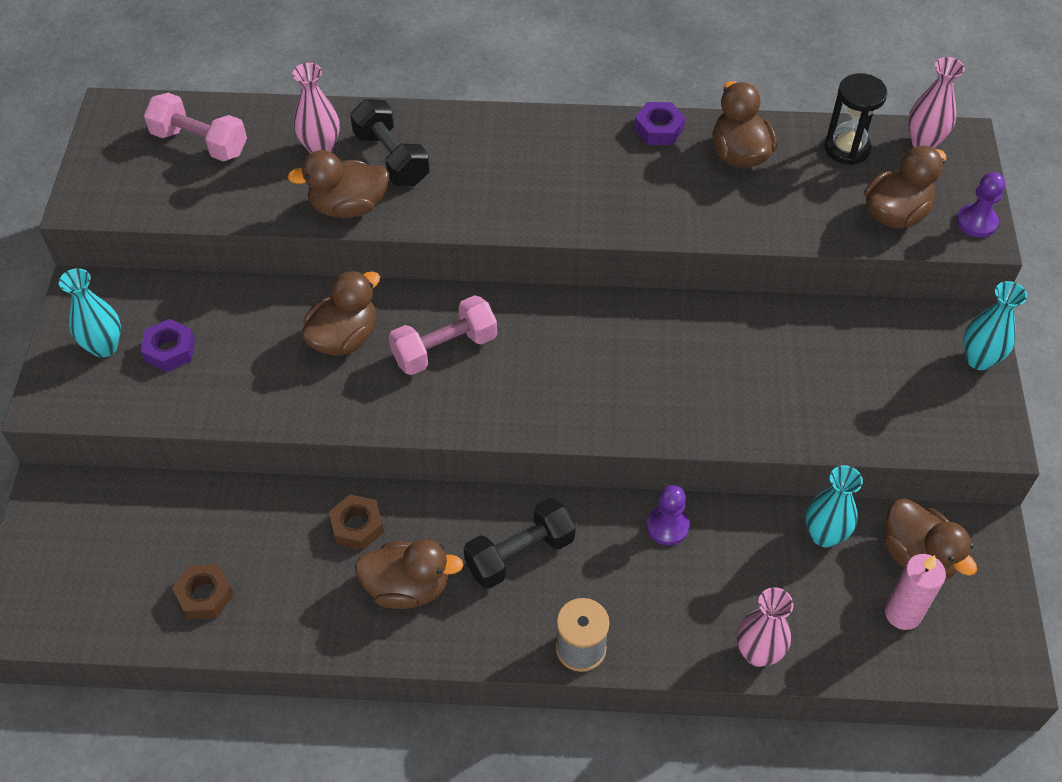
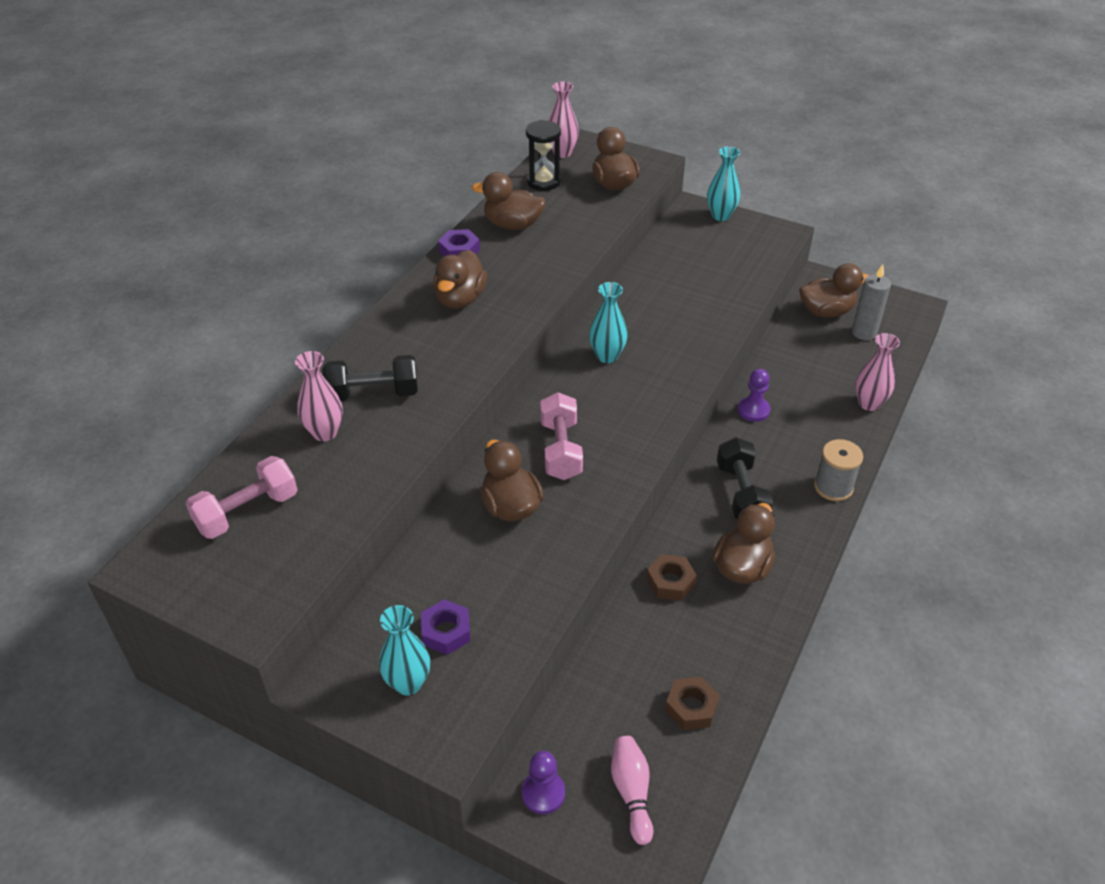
camera: 65 degrees left, 10 degrees down
(93, 576) = (632, 792): none -> pink bowling pin
(348, 207) = (407, 434): brown duck -> brown duck (460, 299)
(824, 535) = (793, 343): turquoise vase -> turquoise vase (607, 356)
(902, 613) = (864, 333): pink candle -> grey candle
(976, 222) = (642, 159): purple pawn -> purple pawn (543, 793)

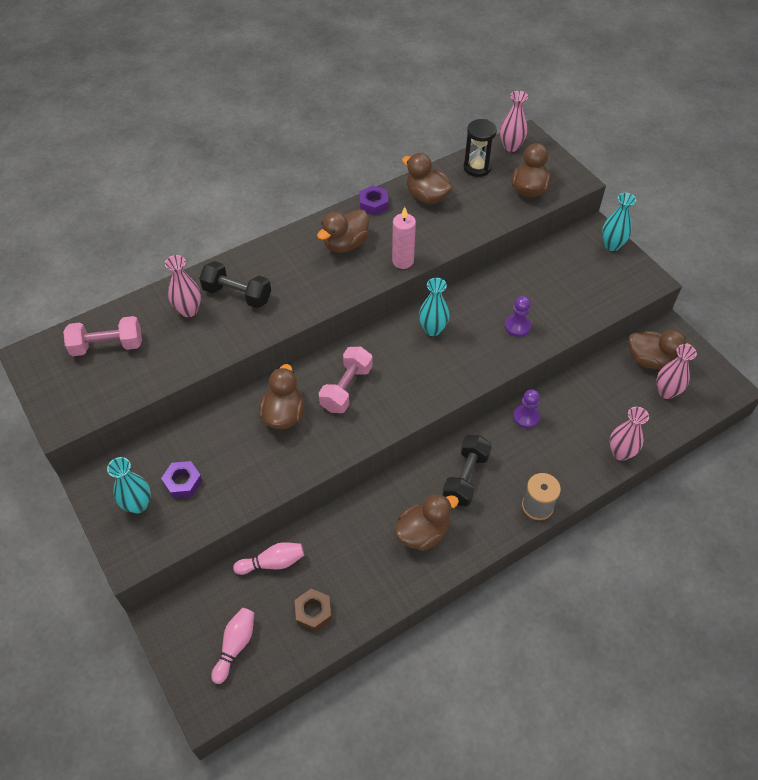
camera: 30 degrees right, 10 degrees up
(538, 292) = (402, 261): none -> pink candle
(543, 793) = (184, 615): purple pawn -> purple pawn (517, 326)
(603, 680) = (272, 563): none -> pink bowling pin
(670, 582) = (366, 518): brown nut -> none
(864, 333) = (666, 392): grey candle -> pink vase

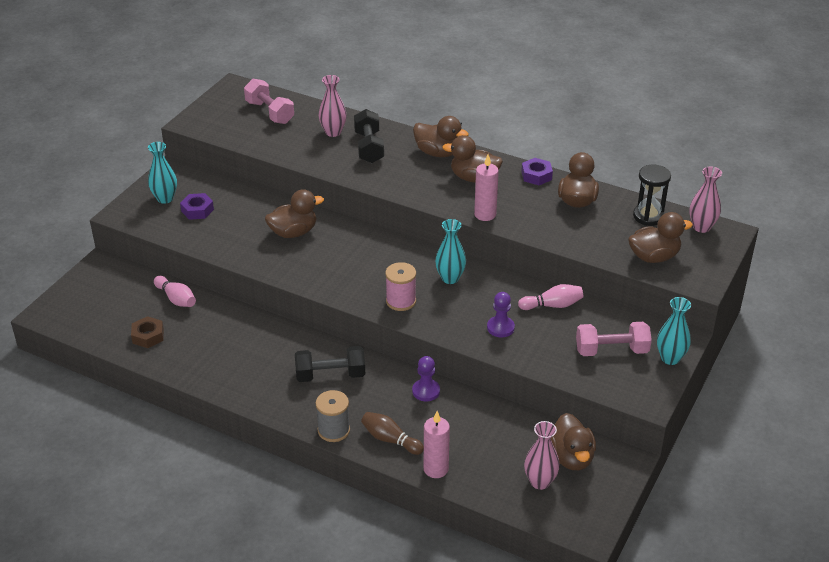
camera: 60 degrees right, 15 degrees down
(235, 646) = (98, 308): pink bowling pin -> pink bowling pin (552, 305)
(346, 388) = (345, 254): pink dumbbell -> pink dumbbell (611, 350)
(423, 533) = (257, 369): brown duck -> brown duck (438, 153)
(440, 377) = (401, 301): none -> pink spool
(570, 469) = (390, 440): none -> brown bowling pin
(620, 453) = (436, 469): pink vase -> pink candle

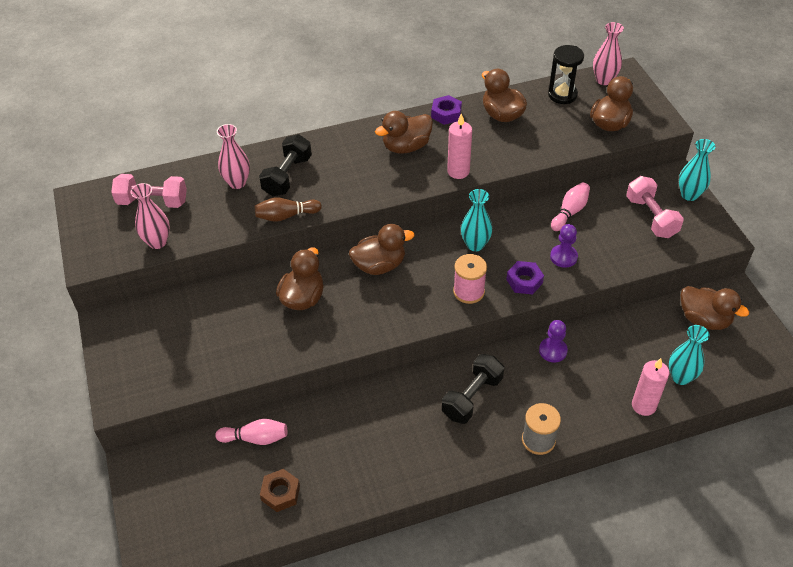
camera: 45 degrees left, 10 degrees up
(165, 198) = (141, 353): turquoise vase -> turquoise vase (680, 377)
(197, 210) = (188, 341): purple nut -> purple nut (524, 281)
(369, 147) = (287, 176): black dumbbell -> black dumbbell turned 75 degrees clockwise
(390, 440) = (585, 411): brown bowling pin -> brown bowling pin (286, 216)
(438, 153) = (348, 144): brown duck -> brown duck (379, 265)
(540, 482) = (712, 354): pink vase -> pink vase (157, 242)
(611, 350) = (651, 217): pink dumbbell -> pink dumbbell turned 60 degrees counterclockwise

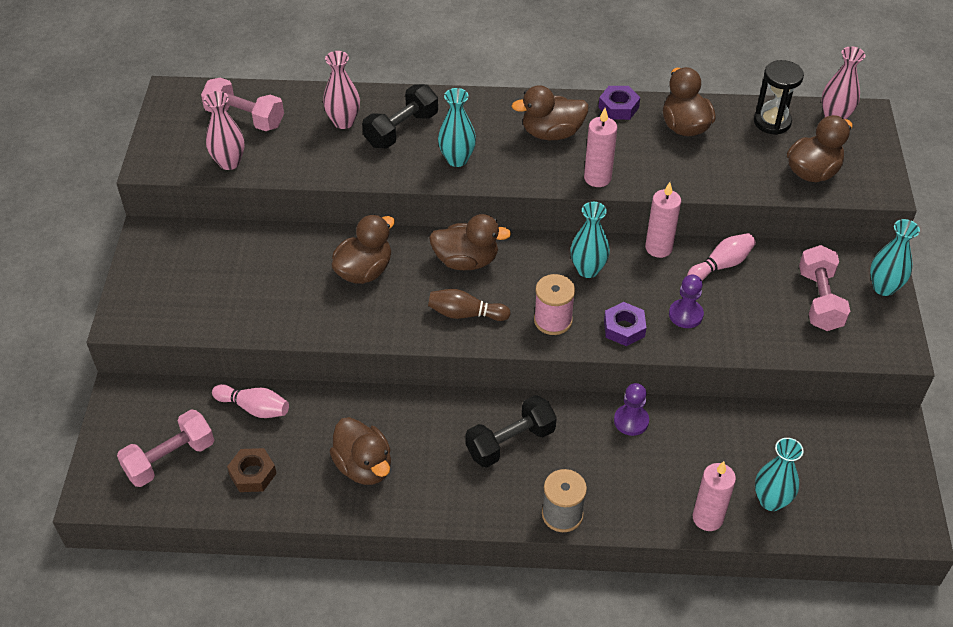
camera: 20 degrees right, 0 degrees up
(204, 505) = (170, 459): none -> pink dumbbell
(286, 216) = (378, 173): brown bowling pin -> brown bowling pin (465, 314)
(343, 187) = (457, 159): none -> turquoise vase
(518, 212) = (658, 248): none -> pink candle
(704, 319) = (837, 444): brown duck -> brown duck (364, 466)

